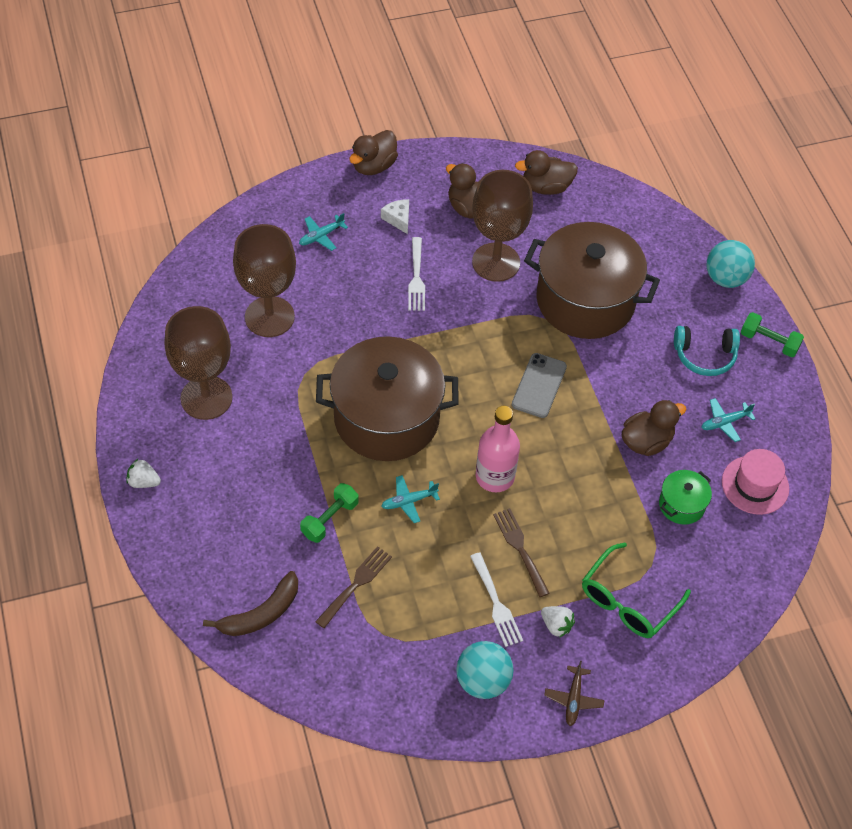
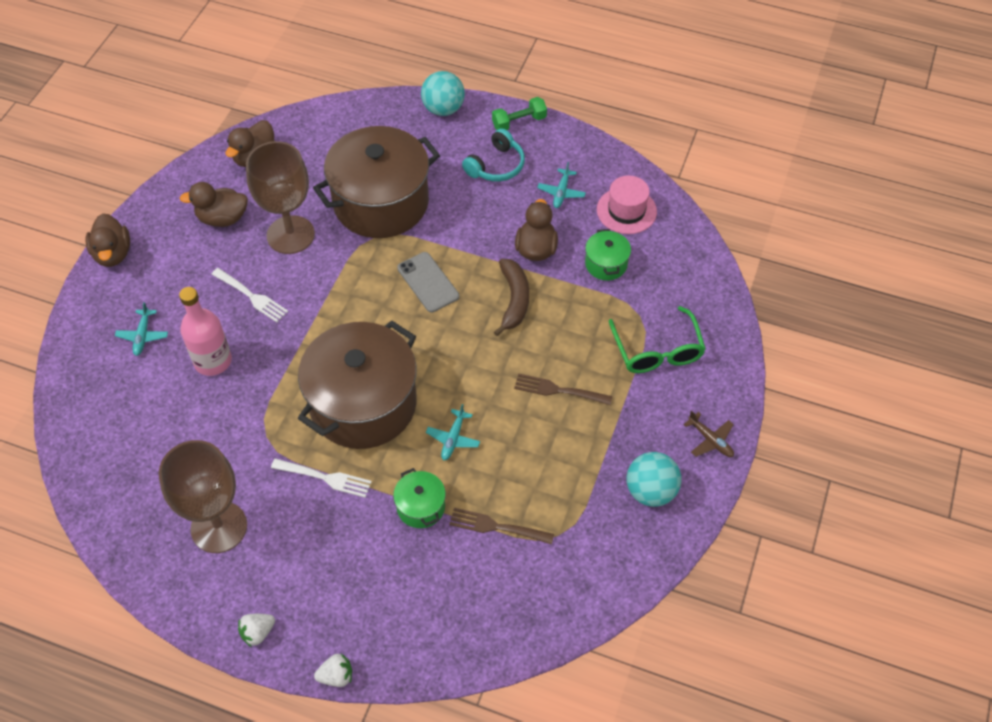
camera: 50 degrees left, 0 degrees up
(261, 613) = (466, 617): brown banana -> brown banana (514, 300)
(269, 317) = (184, 426): brown goblet -> none
(329, 519) = (421, 507): green dumbbell -> green pot
(356, 585) = (497, 527): brown fork -> brown fork turned 60 degrees counterclockwise
(398, 219) = (183, 271): white cheese -> none
(495, 476) = (482, 365): pink bottle -> pink bottle (213, 361)
(496, 603) = (591, 438): white fork -> white fork (325, 478)
(556, 625) = (641, 410): white strawberry -> white strawberry (336, 676)

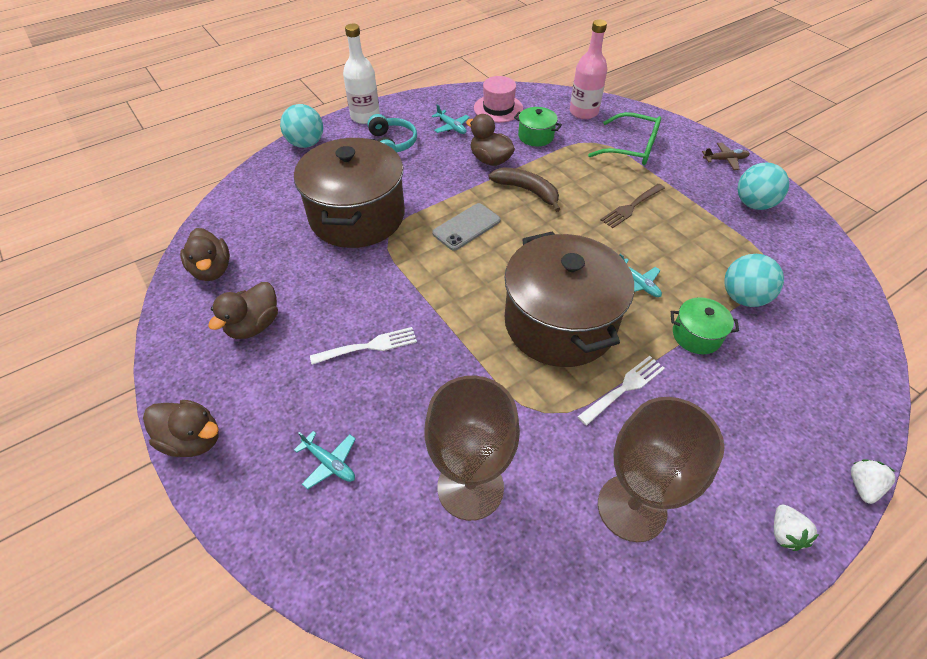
camera: 55 degrees left, 5 degrees down
(213, 361) = (418, 414): pink bottle -> pink bottle (583, 112)
(290, 235) = (328, 286): brown goblet -> brown goblet (470, 487)
(428, 282) = (466, 227): grey phone -> grey phone turned 45 degrees counterclockwise
(497, 527) = (743, 297): brown fork -> turquoise ball
(519, 122) = (365, 116): green dumbbell -> white bottle

